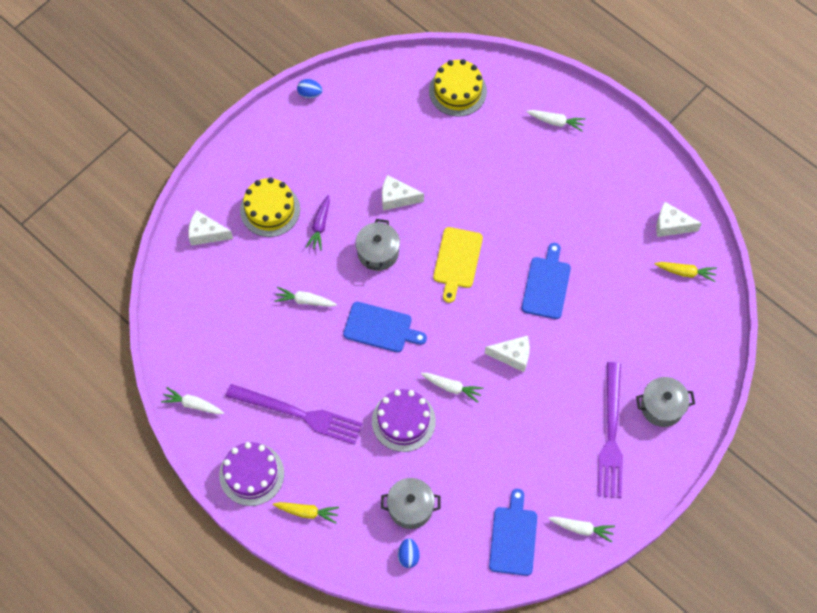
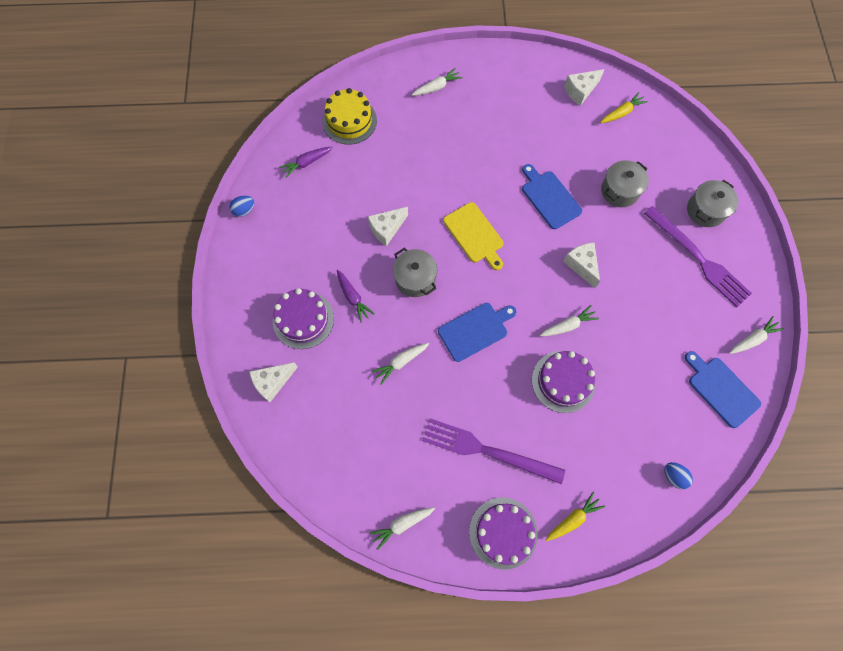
camera: 45 degrees left, 5 degrees up
(270, 209) = (303, 319): yellow cake -> purple cake
(299, 414) = (487, 450): purple fork -> purple fork turned 135 degrees counterclockwise
(390, 96) = (306, 163): none -> purple carrot
(410, 507) = (636, 439): grey pot -> grey pot (619, 191)
(512, 356) = (581, 265): white cheese -> white cheese turned 75 degrees counterclockwise

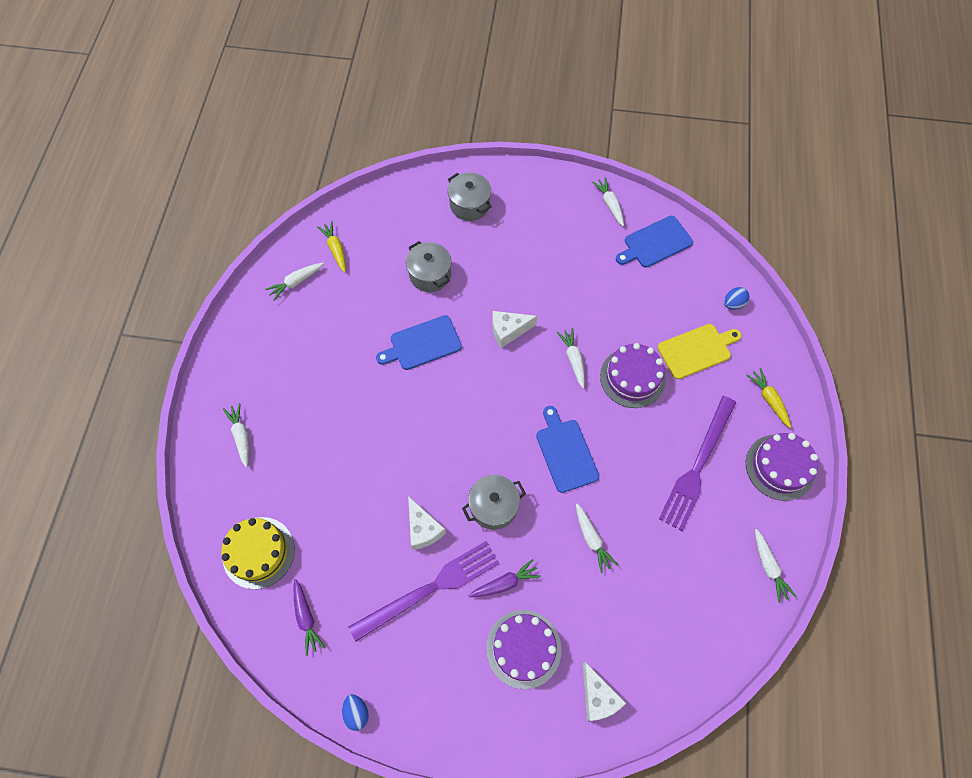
camera: 80 degrees left, 5 degrees down
(474, 235) = (451, 431): yellow cutting board -> yellow cutting board (697, 350)
(580, 91) = (296, 282): white cheese -> white carrot
(698, 258) = (520, 225): purple fork -> purple fork (430, 589)

